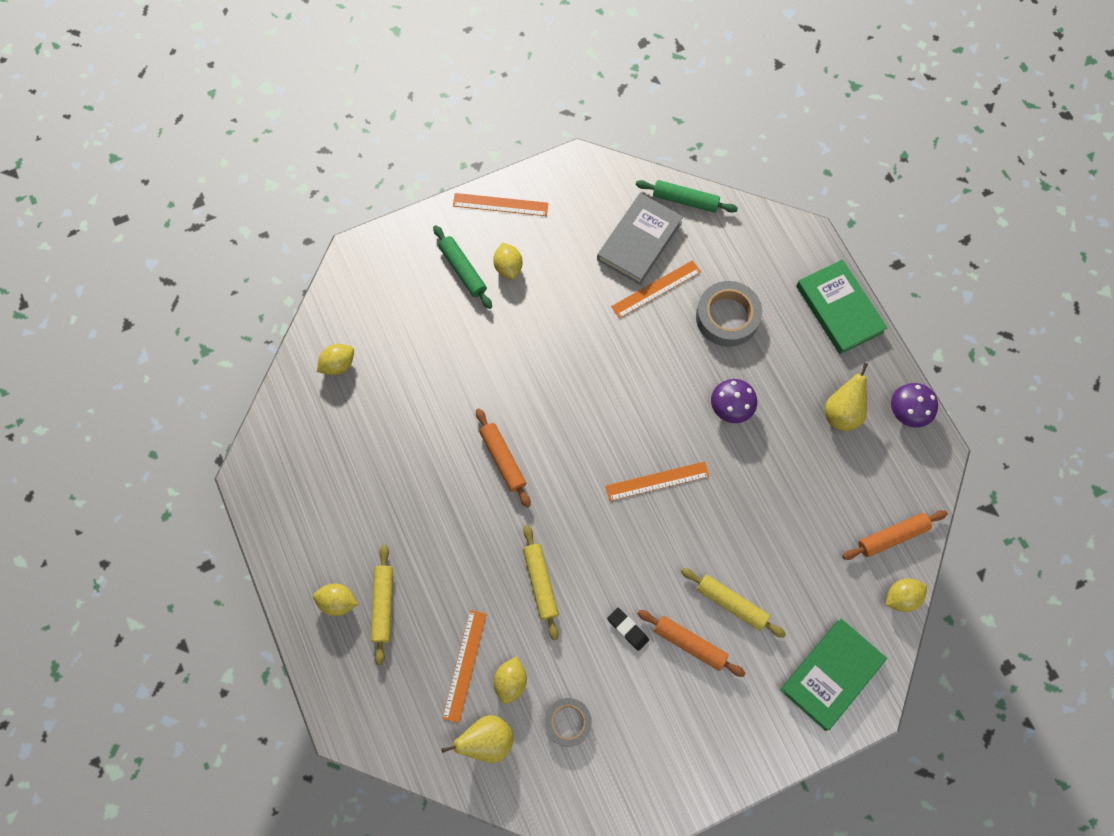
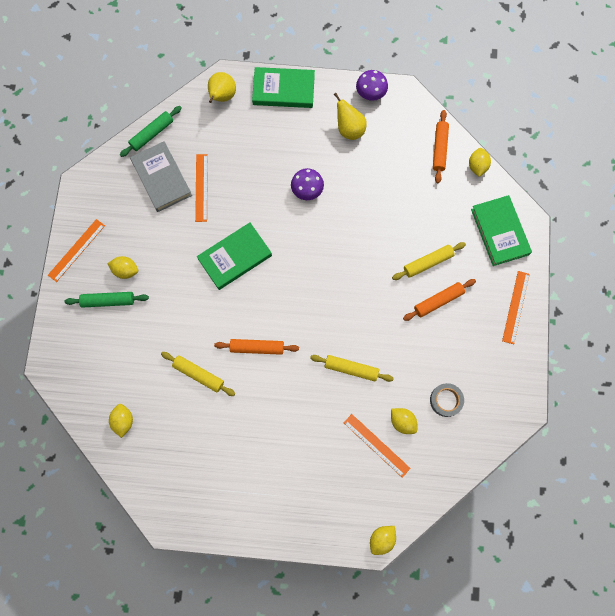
camera: 60 degrees left, 5 degrees up
(338, 602) = (289, 506): yellow lemon -> yellow lemon (381, 539)
(383, 605) = (308, 477): yellow rolling pin -> yellow rolling pin (198, 374)
(487, 740) = (430, 456): yellow pear -> yellow pear (222, 97)
(595, 373) = (235, 257): none -> green book
(627, 629) = (409, 332): black eraser -> none
(657, 481) = (327, 261): orange ruler -> orange ruler (515, 307)
(727, 317) = (247, 157): grey tape -> none

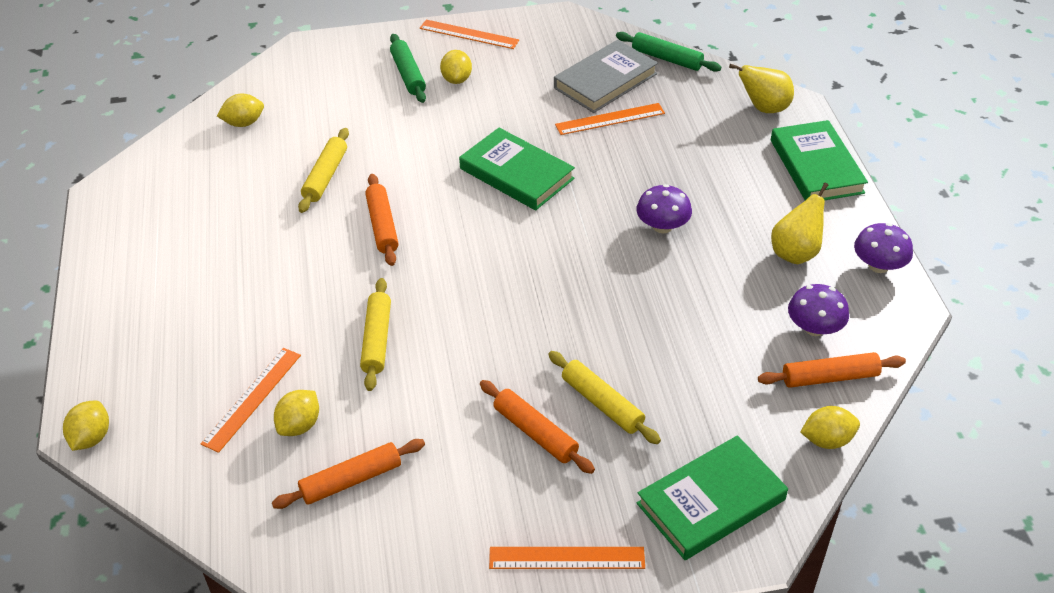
camera: 75 degrees right, 30 degrees down
(381, 539) = (91, 438): yellow lemon -> yellow lemon turned 75 degrees clockwise
(405, 142) = (814, 328): none -> purple mushroom
(446, 400) = (351, 480): grey tape -> orange rolling pin

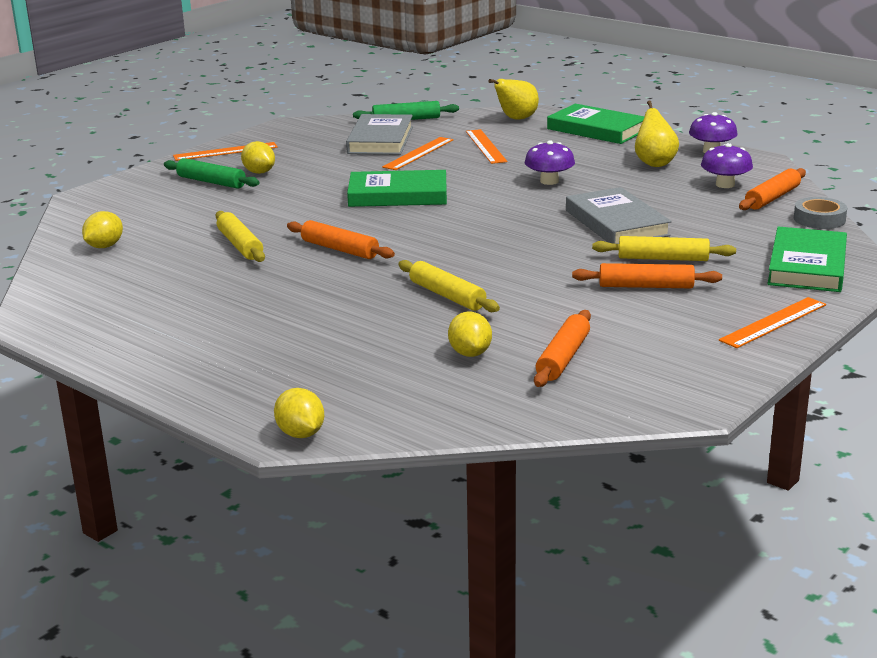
camera: 40 degrees left, 20 degrees down
(252, 398) = (404, 358): orange ruler -> orange ruler (485, 146)
(635, 325) = (616, 223): none -> grey book
(827, 440) = (819, 219): yellow lemon -> grey tape

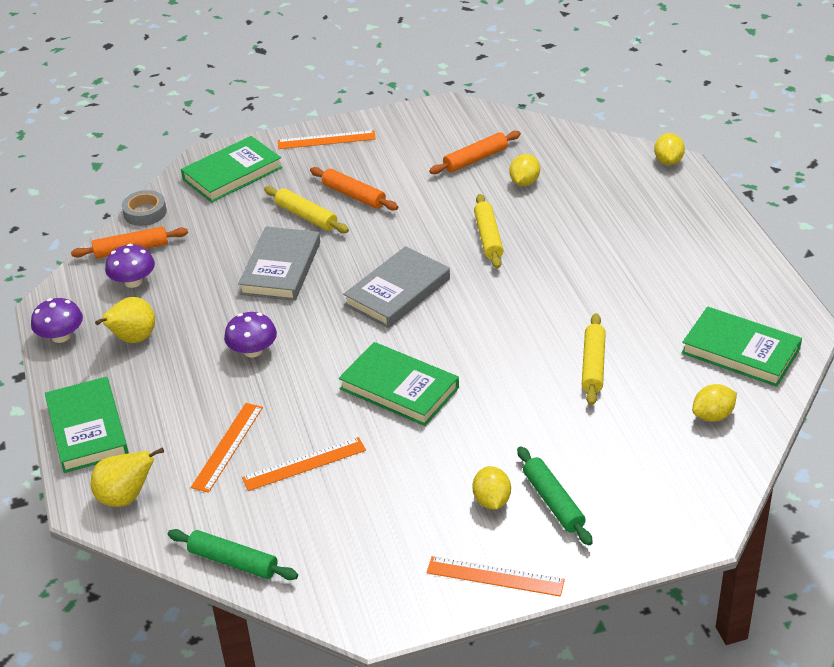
camera: 145 degrees left, 15 degrees up
(97, 288) = (740, 351): none -> green book
(340, 249) = (517, 324): orange rolling pin -> none
(380, 140) = (311, 517): grey book -> grey book (397, 292)

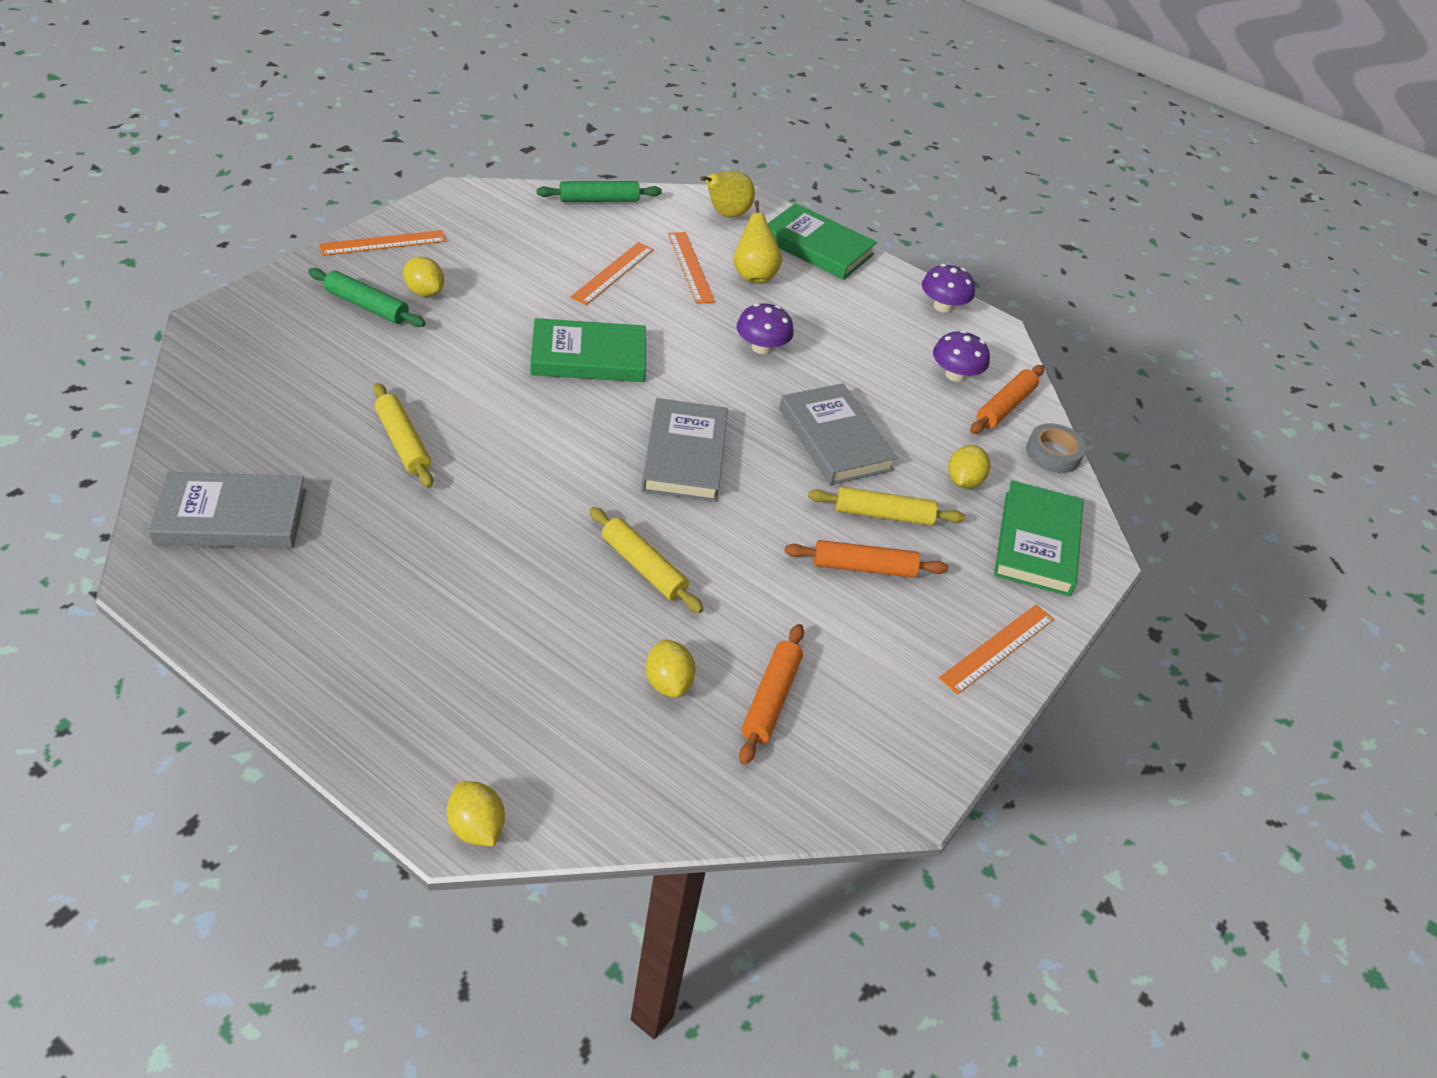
camera: 135 degrees right, 5 degrees up
(133, 339) = (879, 323): yellow pear -> yellow pear (754, 275)
(713, 415) = (238, 429): yellow lemon -> yellow lemon (963, 481)
(740, 351) = (231, 517): green book -> grey book

